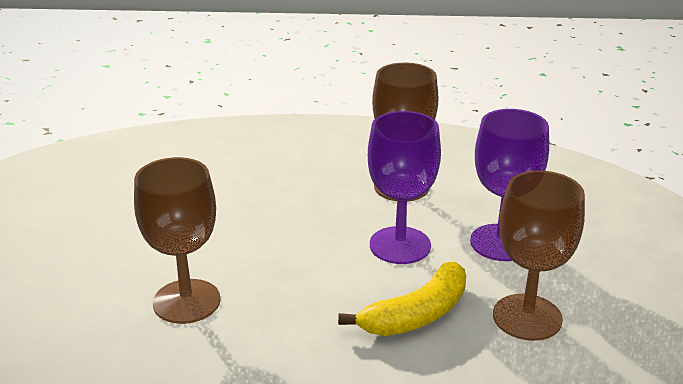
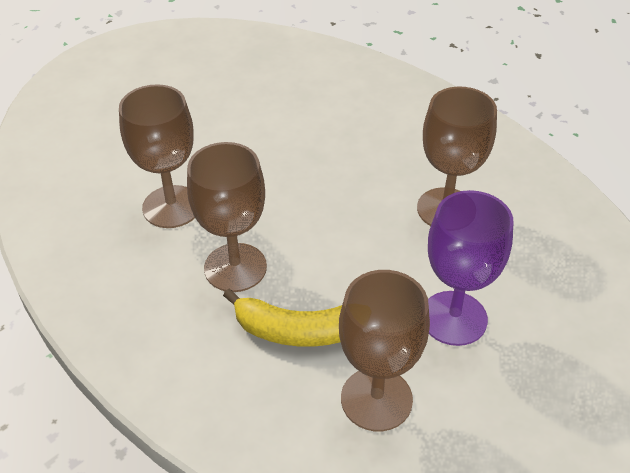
camera: 45 degrees right, 15 degrees up
(307, 307) = (235, 267): none -> brown goblet
(400, 245) = (369, 263): purple goblet -> none

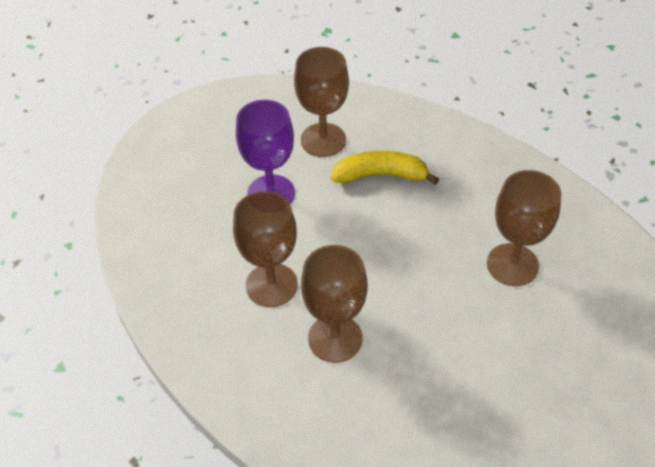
camera: 175 degrees right, 5 degrees up
(235, 267) = (439, 216): brown goblet -> brown goblet (335, 338)

